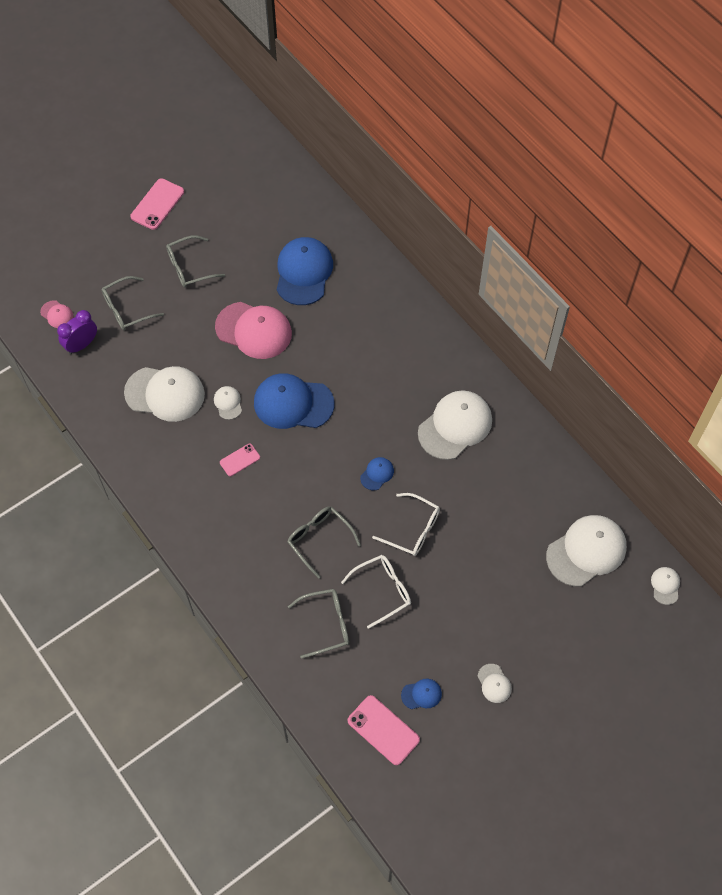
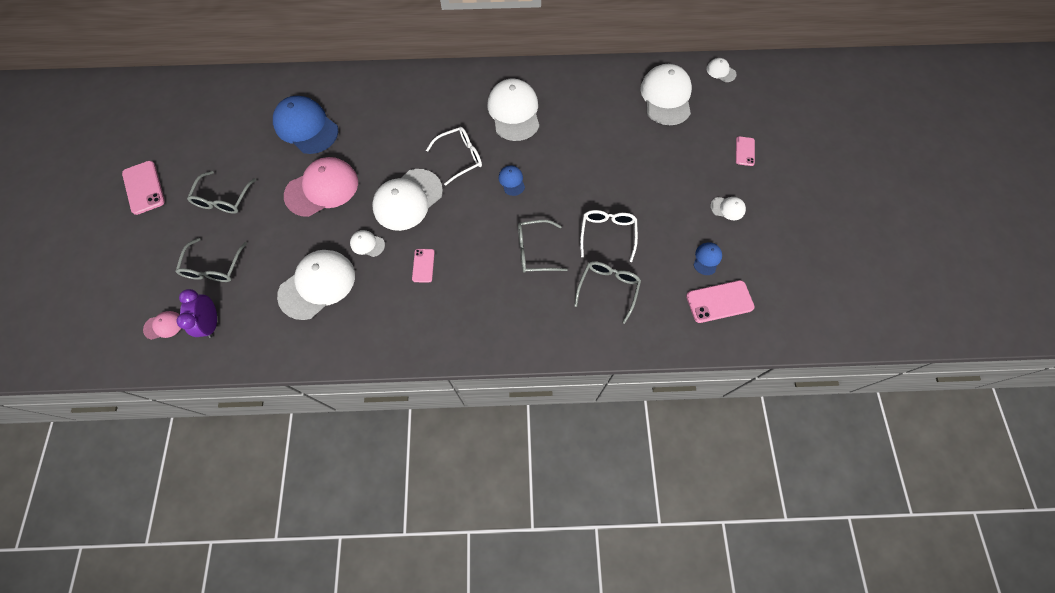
camera: 55 degrees left, 5 degrees up
(293, 403) = (407, 200): blue cap -> white cap
(412, 529) = (573, 186): white glasses -> white glasses (460, 158)
(577, 664) = (744, 151): none -> pink phone

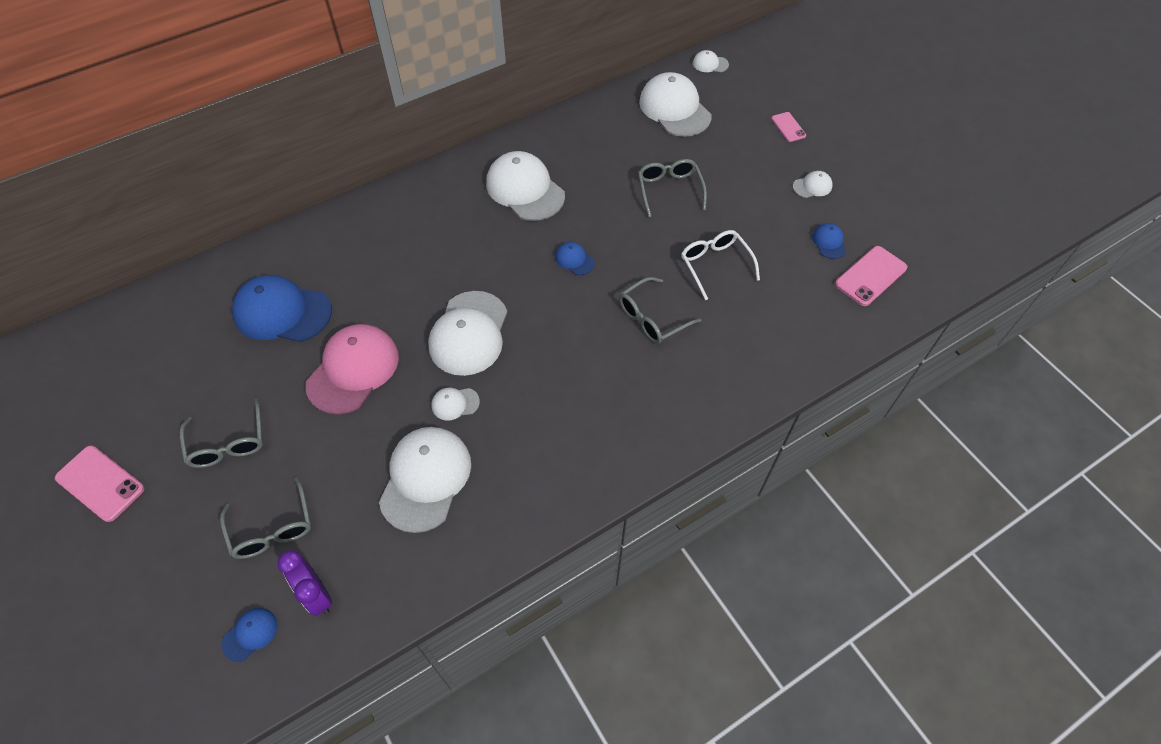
camera: 30 degrees left, 10 degrees down
(163, 325) = (250, 634): pink cap -> blue cap
(423, 265) = (539, 394): pink phone -> none
(460, 158) = (498, 262): white glasses -> none
(608, 289) = (755, 318): grey glasses -> grey glasses (669, 190)

